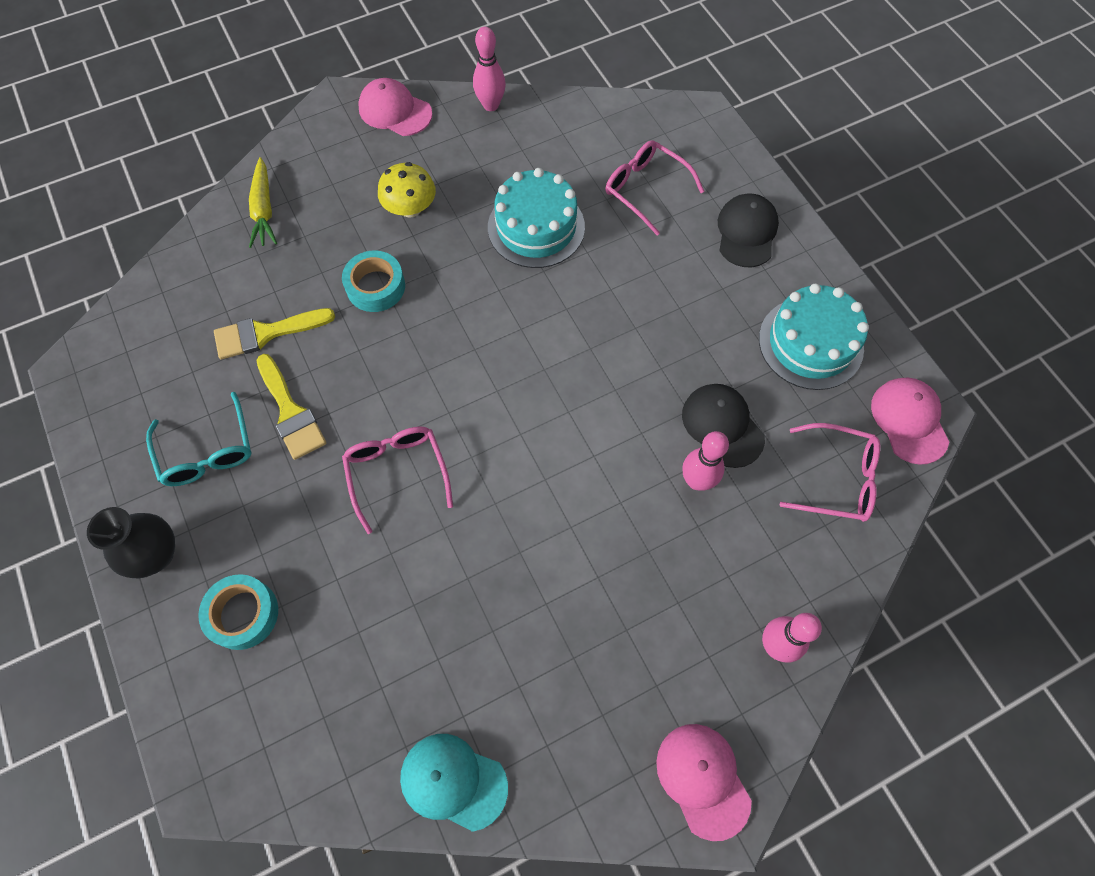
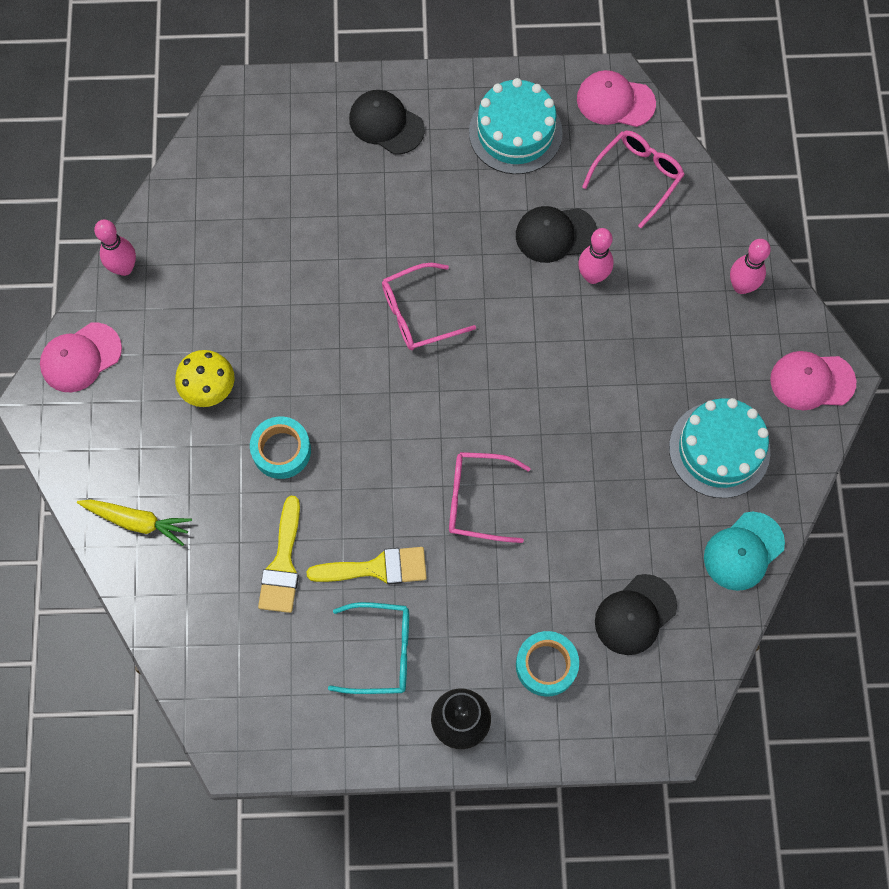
camera: 65 degrees left, 5 degrees up
(331, 685) = (635, 614): none -> black cap
(536, 227) = (289, 289): turquoise cake -> turquoise cake (719, 449)
(644, 189) = (297, 181): pink glasses -> pink glasses (417, 314)

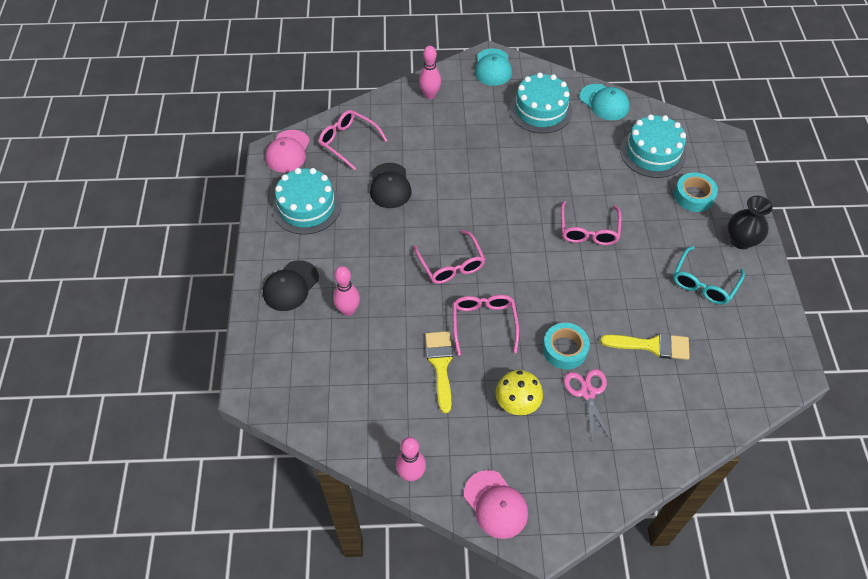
camera: 90 degrees left, 15 degrees down
(138, 521) = (634, 448): yellow carrot -> none
(217, 473) = (587, 392): none -> pink scissors
(325, 352) = (484, 322): none -> pink glasses
(377, 568) = (645, 287): yellow brush -> yellow brush (440, 365)
(382, 651) = (703, 283): turquoise glasses -> turquoise glasses turned 150 degrees counterclockwise
(592, 276) = (422, 167): pink bowling pin -> pink bowling pin (348, 310)
(635, 614) = (652, 152): black cap -> turquoise cake
(812, 381) = (493, 67): pink cap -> turquoise cap

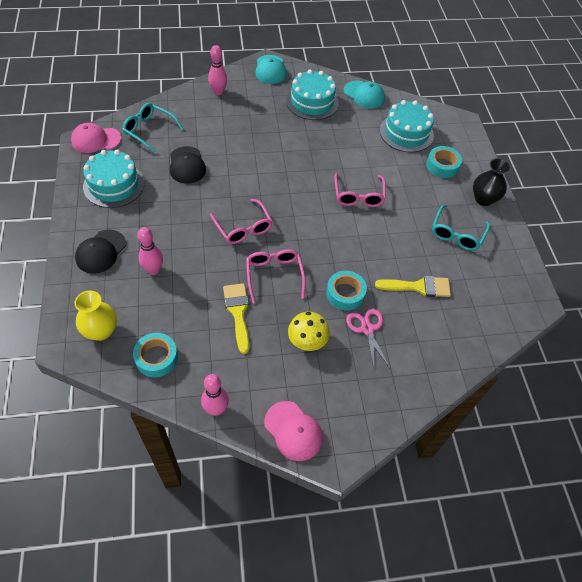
camera: 10 degrees left, 0 degrees up
(288, 151) = (96, 140): pink cap -> pink cap turned 75 degrees clockwise
(289, 377) = (101, 331): none -> yellow vase
(347, 141) = (148, 130): pink glasses -> turquoise glasses
(348, 411) = (156, 358): none -> turquoise tape

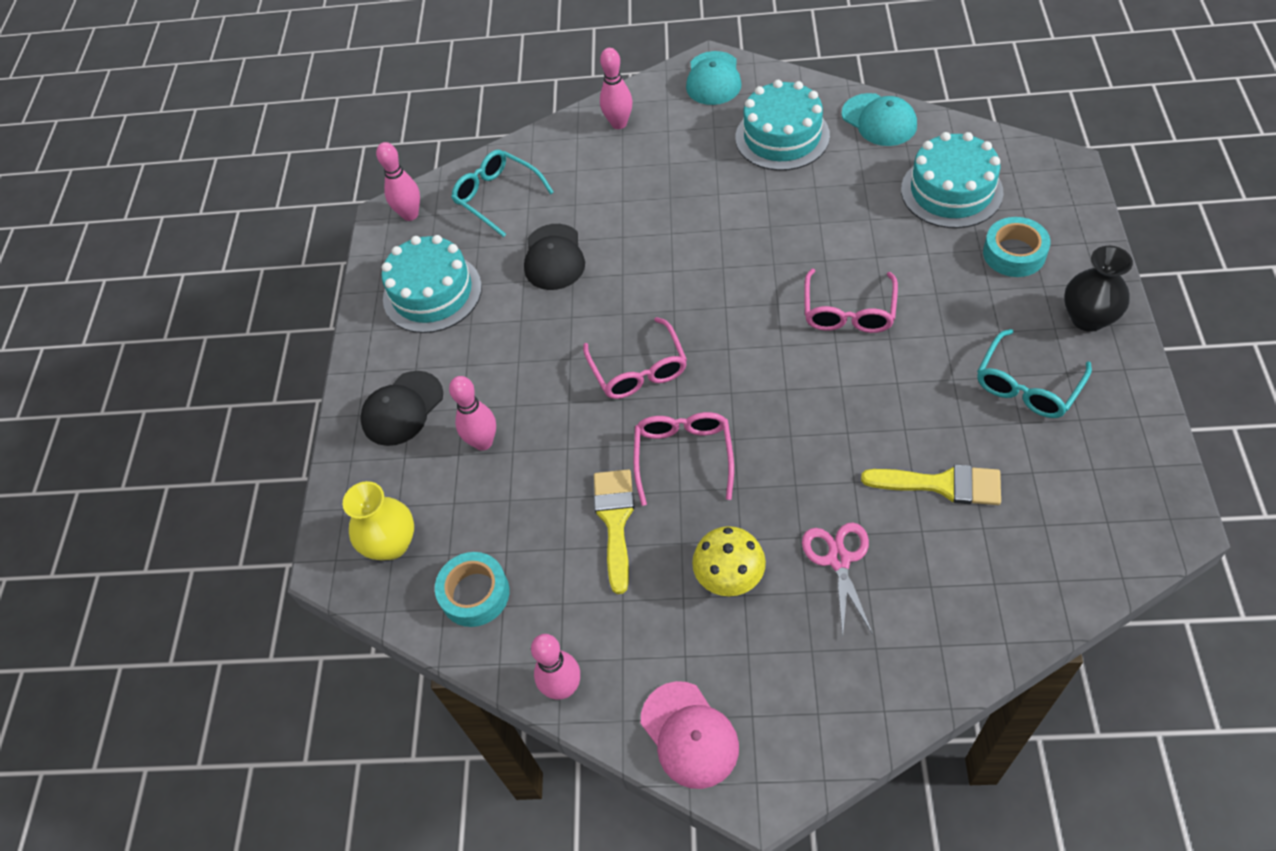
camera: 20 degrees right, 0 degrees up
(96, 140) = (410, 214): pink cap -> pink bowling pin
(345, 294) = (805, 493): turquoise tape -> none

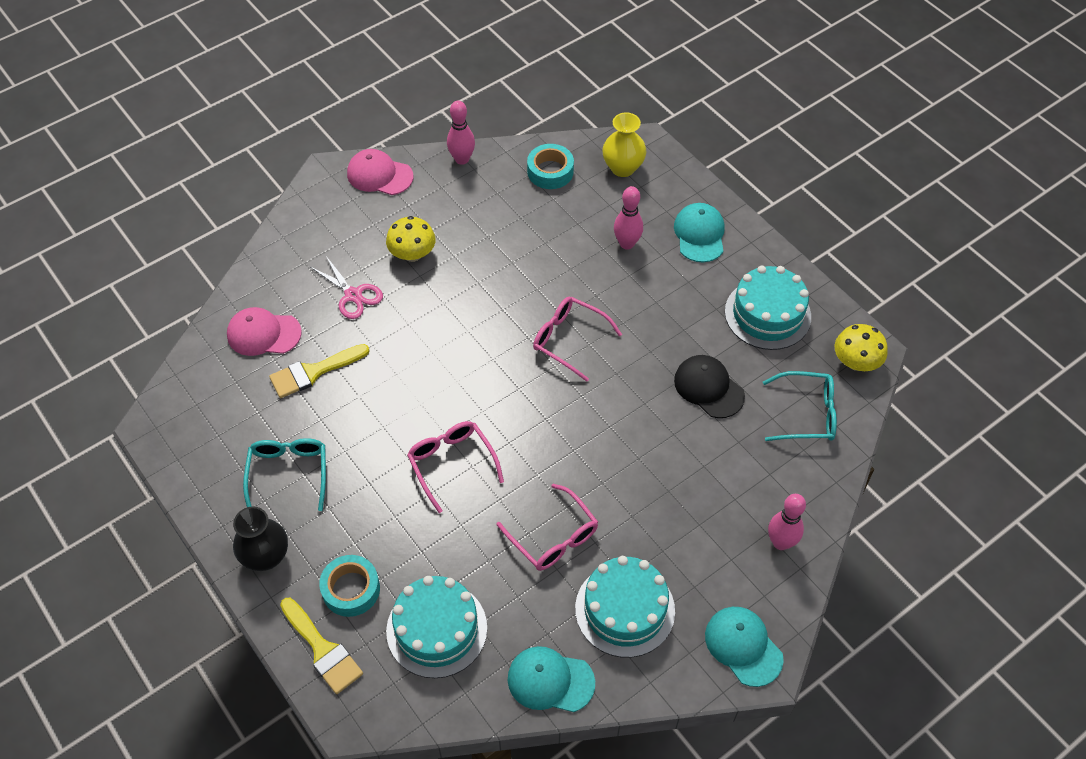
camera: 135 degrees right, 0 degrees up
(402, 409) = (699, 234): black cap -> turquoise cap
(410, 214) = (856, 362): pink bowling pin -> yellow mushroom
(615, 521) = (503, 246): yellow brush -> yellow brush (323, 650)
(683, 455) = (492, 303): pink glasses -> pink glasses (554, 538)
(981, 570) = (263, 334): none -> pink cap

